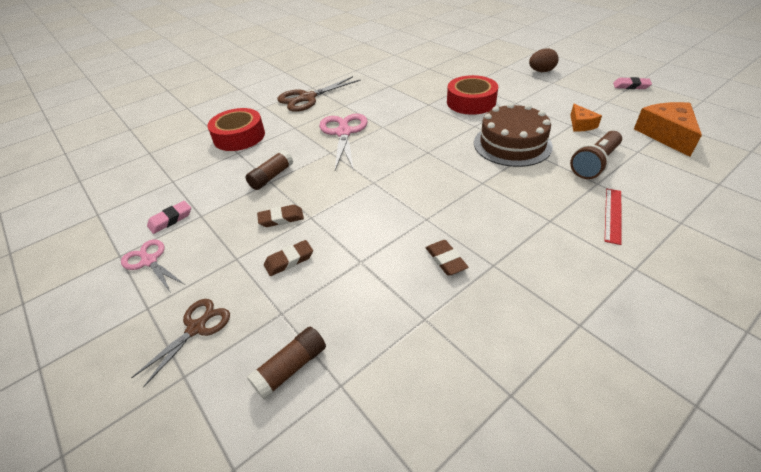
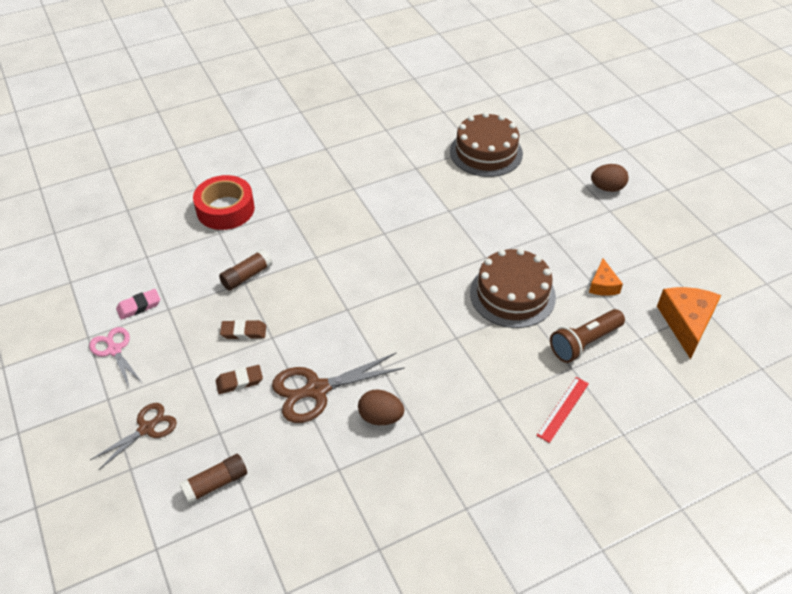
camera: 10 degrees right, 5 degrees up
(307, 98) = (314, 166): brown scissors -> brown scissors (315, 390)
(343, 132) = (339, 231): pink scissors -> none
(438, 69) = (486, 152): none -> brown cake
(446, 260) = (380, 417): brown eraser -> brown egg
(471, 102) = (498, 219): red tape -> none
(631, 86) = (698, 240): pink eraser -> none

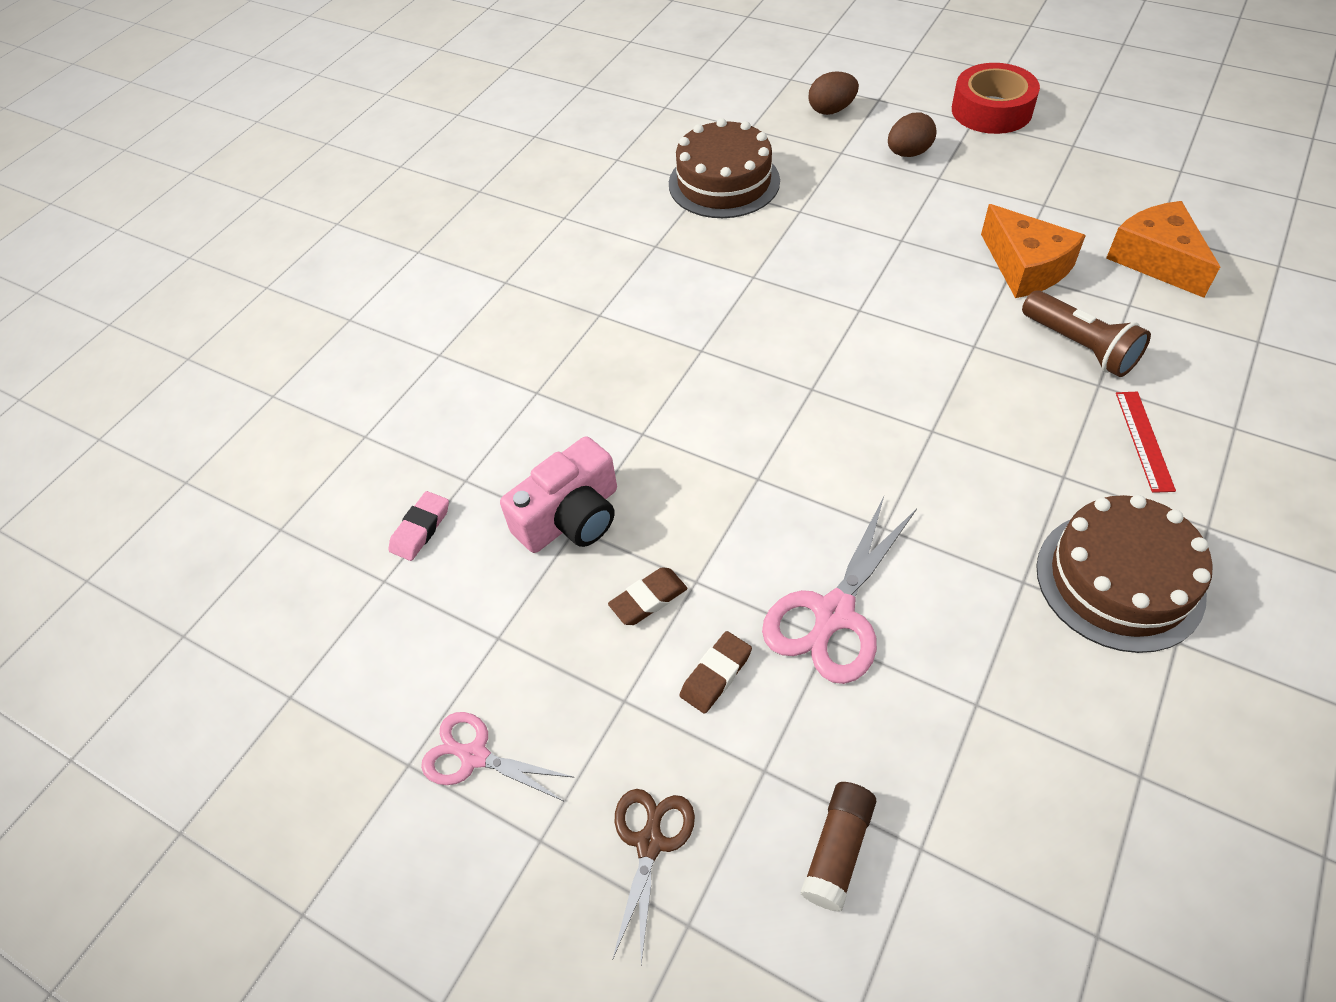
camera: 30 degrees left, 5 degrees up
(139, 306) = (447, 663): pink eraser -> pink eraser (420, 529)
(225, 209) = (442, 441): red tape -> red tape (991, 110)
(247, 276) = (571, 517): brown glue stick -> pink camera
(315, 390) = (833, 615): brown scissors -> pink scissors
(380, 417) = (953, 595): brown egg -> brown egg (831, 110)
(512, 294) = (939, 337): brown cake -> brown cake (1119, 580)
(584, 343) = (1080, 346): brown flashlight -> brown flashlight turned 60 degrees counterclockwise
(603, 285) = (1025, 267): orange cheese -> orange cheese, size x1.77

